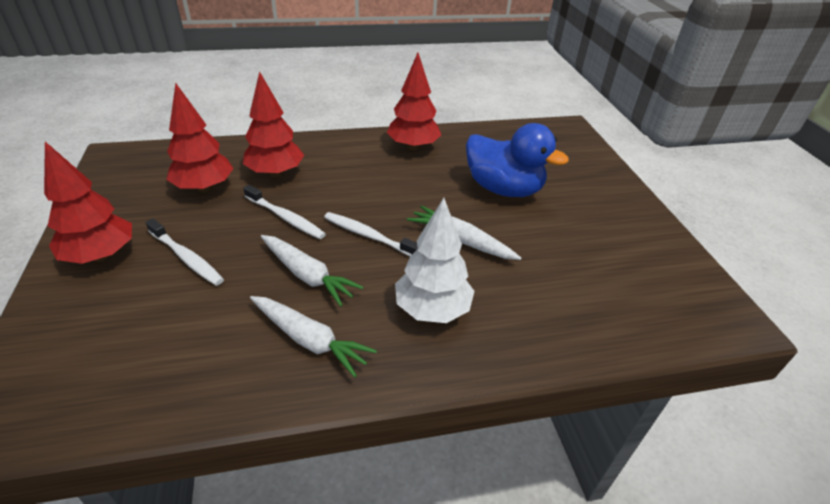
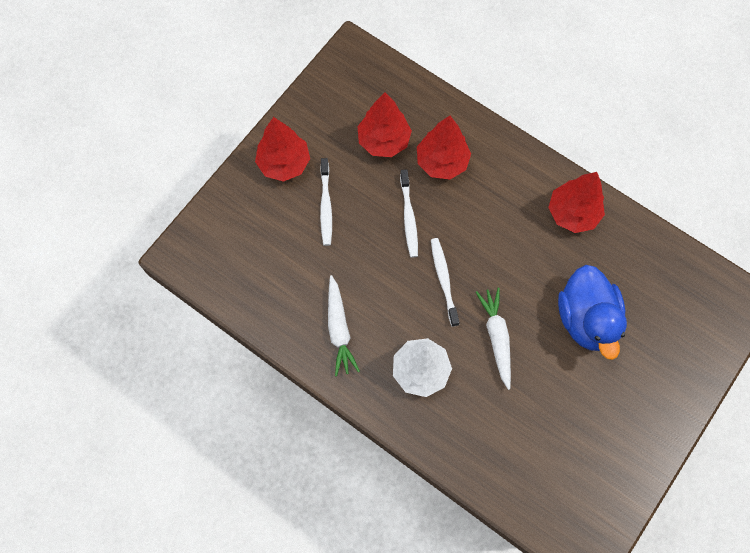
camera: 50 degrees right, 30 degrees up
(307, 275) = (378, 281): white carrot -> none

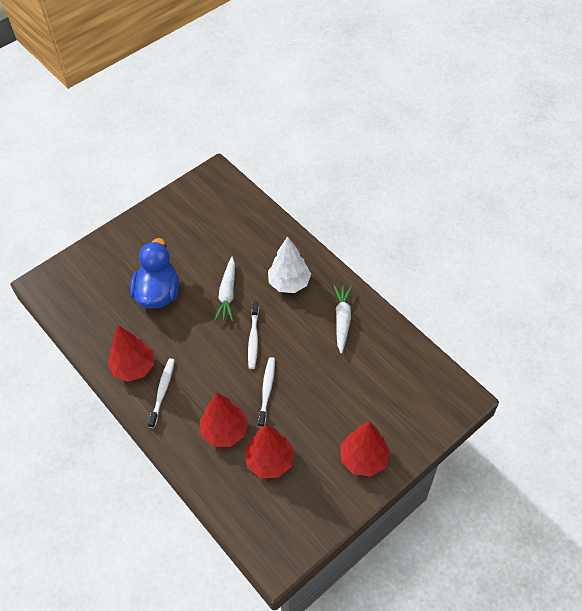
camera: 165 degrees left, 15 degrees down
(326, 206) = (334, 414): white toothbrush -> white toothbrush (162, 391)

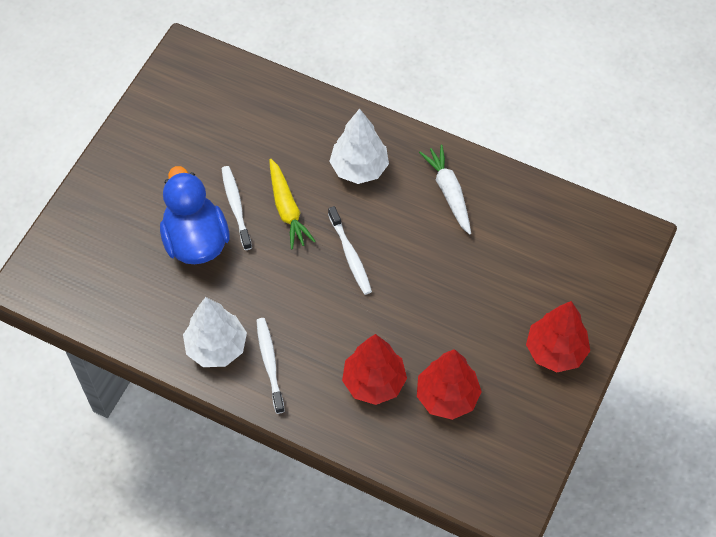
camera: 25 degrees left, 5 degrees up
(134, 368) = (216, 347): red tree -> white tree
(227, 293) = (287, 209): white carrot -> yellow carrot
(267, 391) = (400, 314): white toothbrush -> white toothbrush (236, 207)

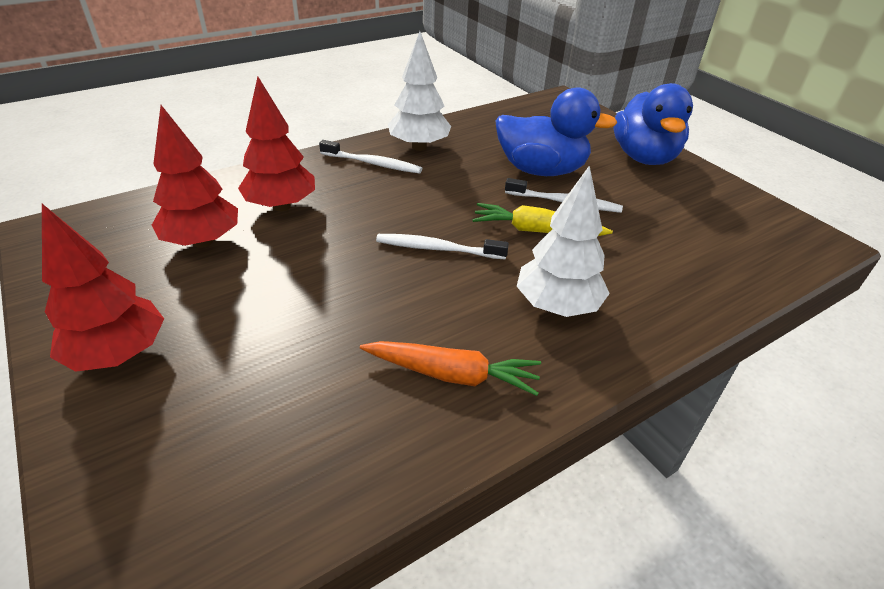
camera: 120 degrees right, 20 degrees down
(121, 179) = (644, 157): none -> blue duck
(449, 192) = (452, 374): white carrot -> orange carrot

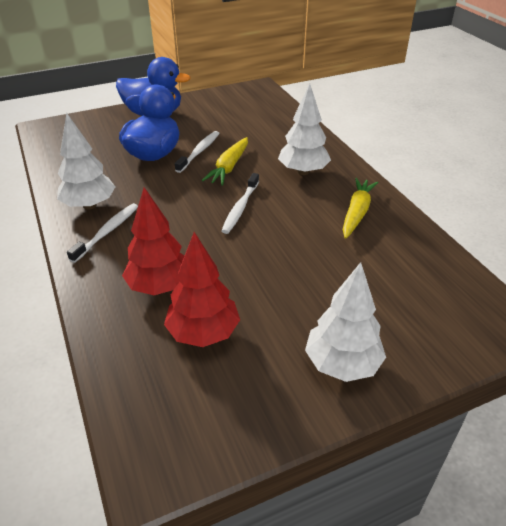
camera: 80 degrees left, 0 degrees up
(119, 354) = (342, 364): red tree -> white tree
(452, 374) = (357, 213): orange carrot -> yellow carrot

